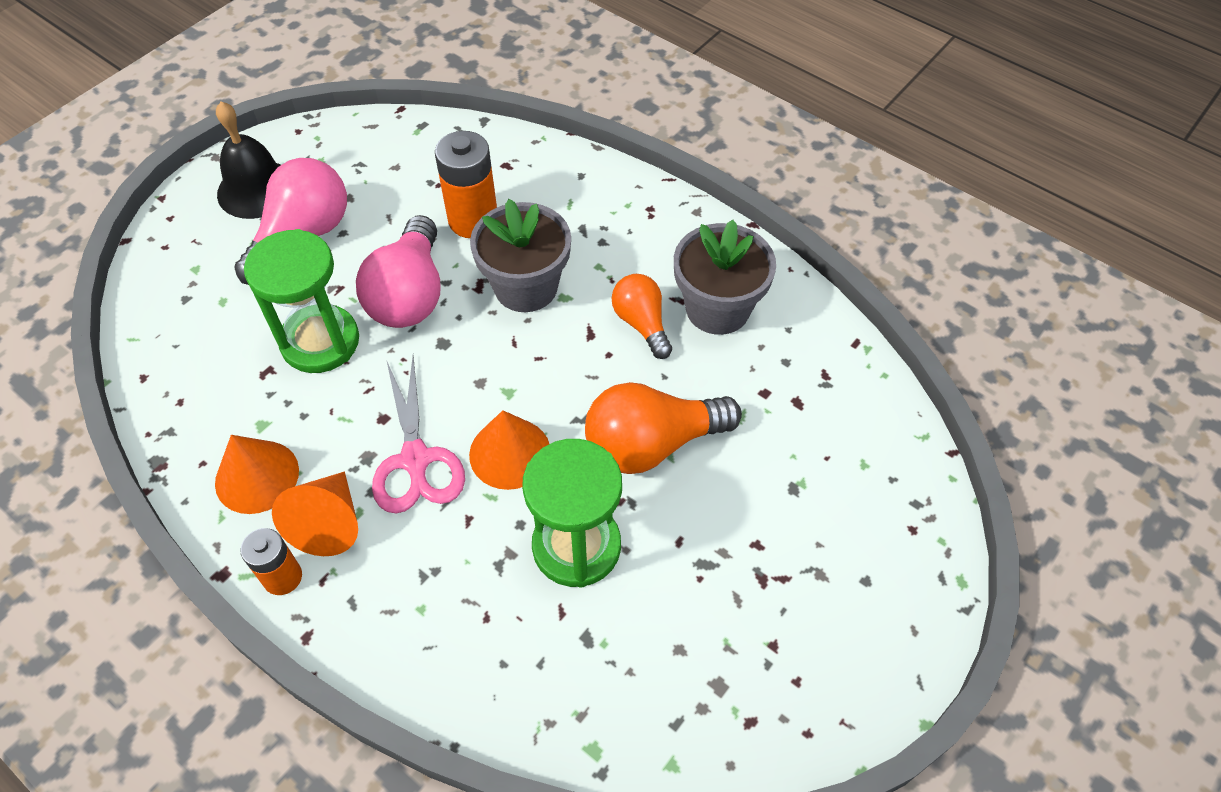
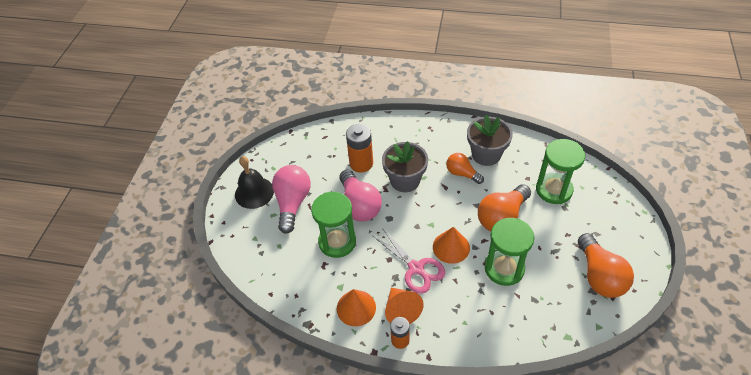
camera: 25 degrees left, 5 degrees down
(756, 663) = (599, 276): none -> orange light bulb
(799, 441) = (554, 190): none -> green hourglass

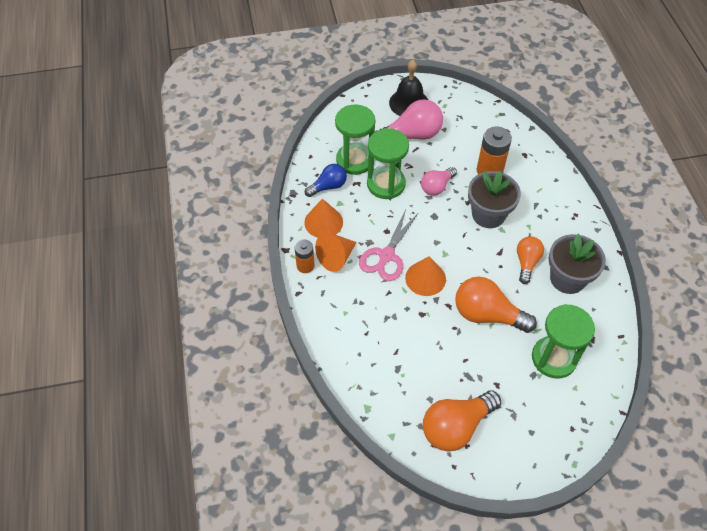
camera: 65 degrees right, 5 degrees up
(316, 290) = (328, 186): none -> blue light bulb
(359, 205) = (437, 187): pink light bulb -> pink light bulb, size x0.61
(504, 269) = (422, 332): green hourglass -> green hourglass (355, 160)

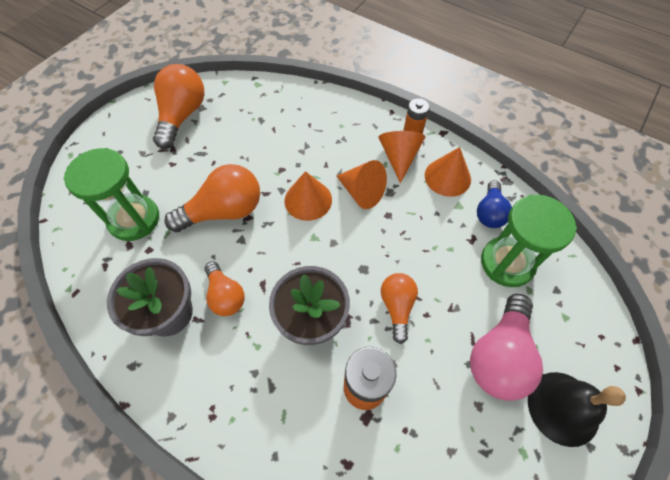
camera: 135 degrees right, 5 degrees up
(386, 184) = (446, 263): green hourglass -> none
(386, 255) = (362, 192): pink scissors -> orange cone
(437, 187) = (397, 307): pink light bulb -> orange light bulb

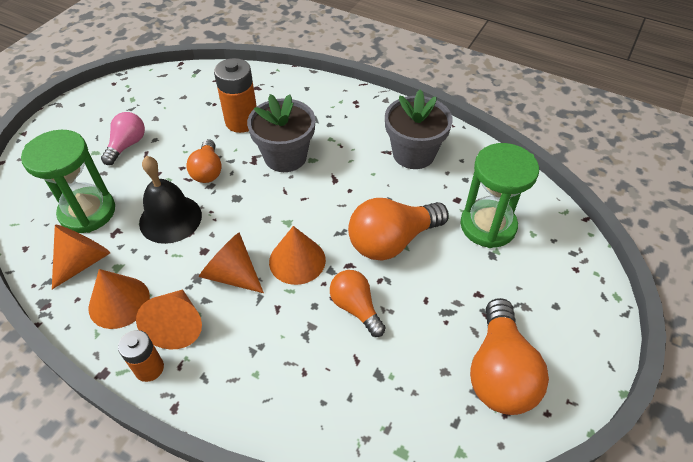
camera: 175 degrees right, 10 degrees down
(225, 295) = (367, 169): orange light bulb -> orange light bulb (355, 308)
(489, 212) = (83, 261): blue light bulb -> orange cone
(499, 355) = (127, 145): pink light bulb -> pink light bulb, size x0.61
(563, 408) = (90, 120): black bell -> black bell (170, 218)

